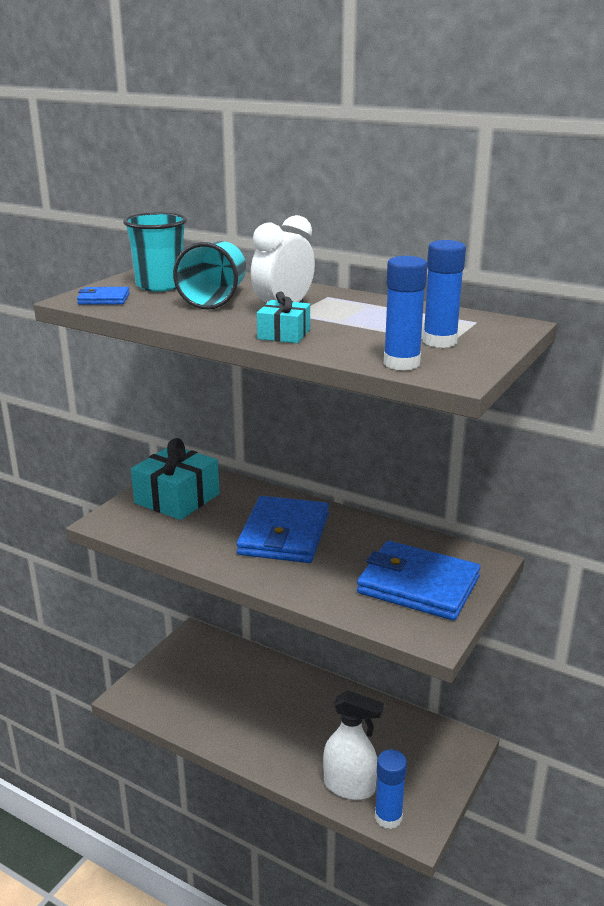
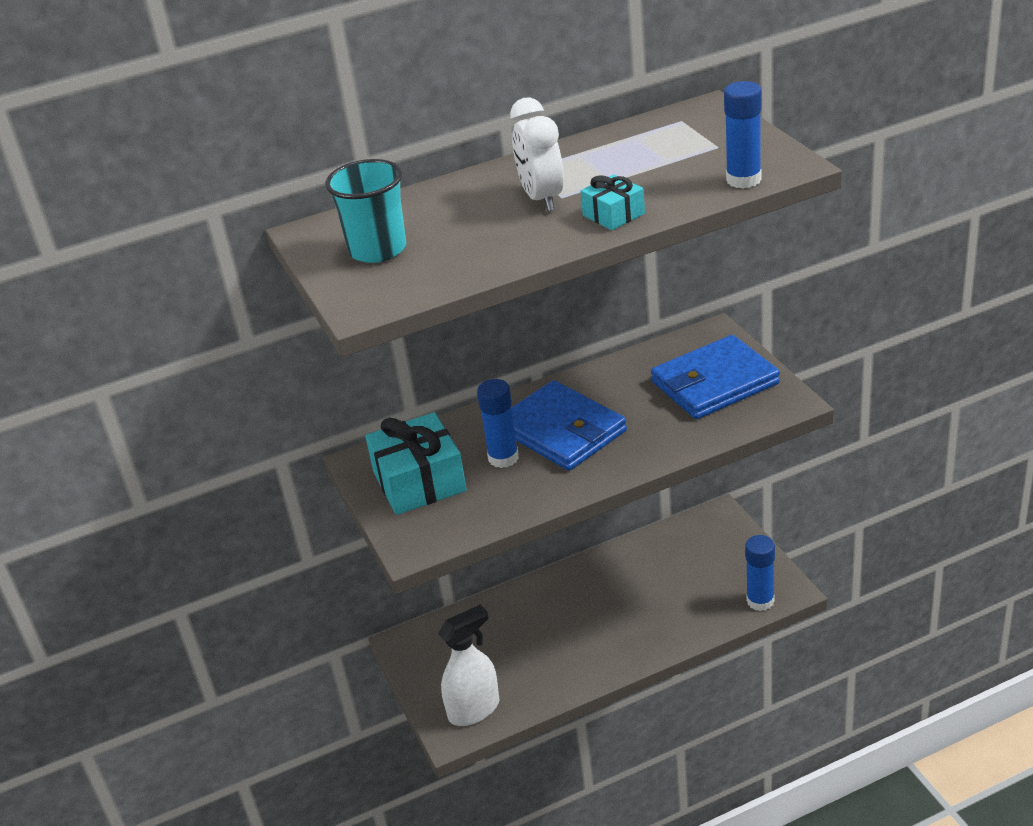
camera: 50 degrees left, 10 degrees up
(104, 299) = (383, 291): blue wallet -> none
(215, 299) = (464, 227): turquoise cup -> none
(349, 787) = (709, 611): white spray bottle -> white spray bottle (474, 709)
(439, 341) = (711, 150): blue glue stick -> blue glue stick (503, 458)

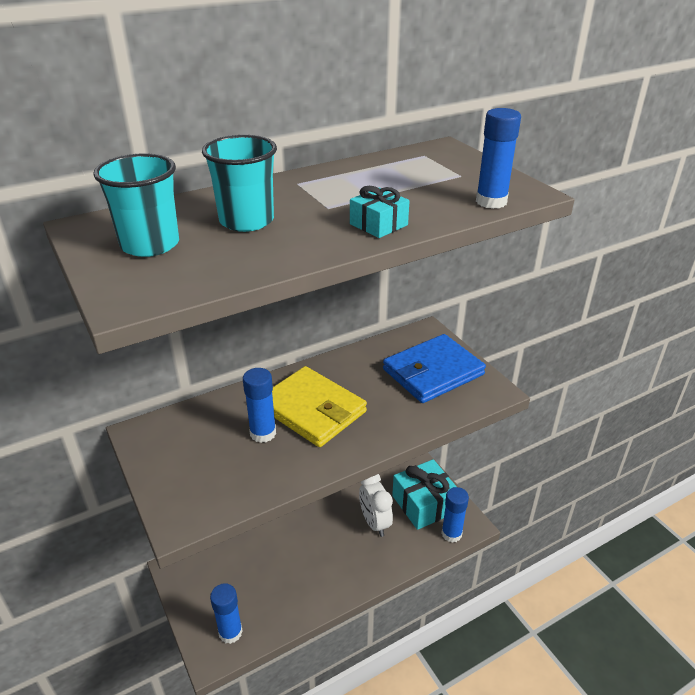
camera: 10 degrees left, 0 degrees up
(419, 481) = (189, 454): turquoise gift -> turquoise gift (424, 504)
(474, 218) = (246, 221): none -> turquoise cup
(474, 709) = (230, 632): white spray bottle -> blue glue stick
(542, 198) = (310, 208): white clock -> white clock (374, 523)
(562, 431) = (312, 410): blue wallet -> yellow wallet

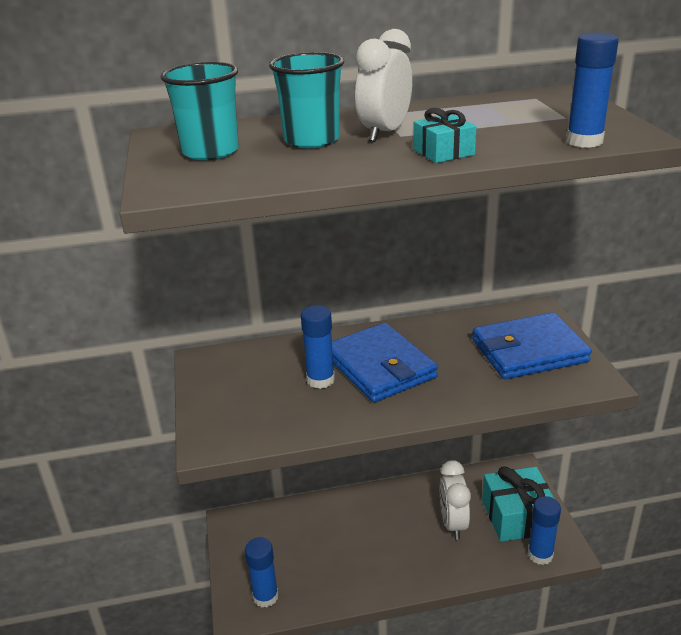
camera: 20 degrees right, 5 degrees down
(312, 207) = (384, 133): none -> white clock
(312, 410) = (380, 366): yellow wallet -> blue wallet

